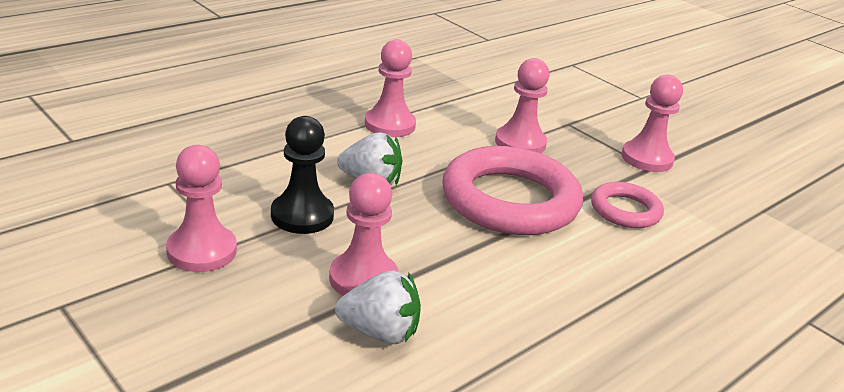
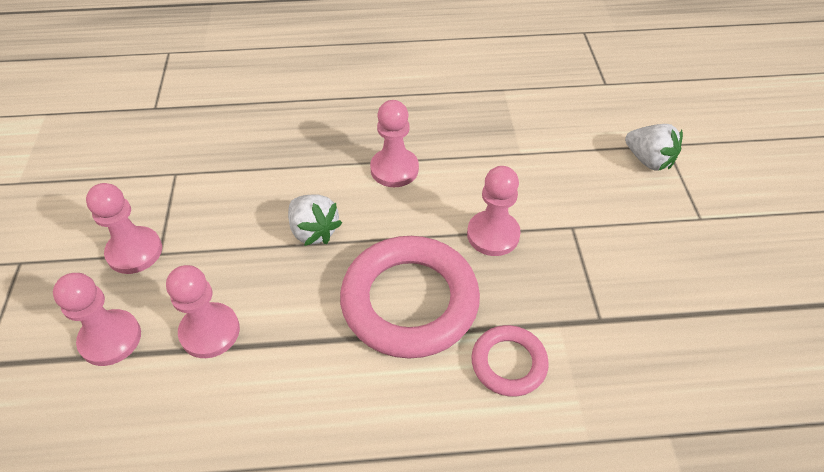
camera: 40 degrees right, 20 degrees up
(302, 215) = (230, 246): black pawn -> none
(380, 332) = (169, 391): white strawberry -> white strawberry (648, 160)
(647, 158) = (608, 306): pink pawn -> pink pawn (110, 339)

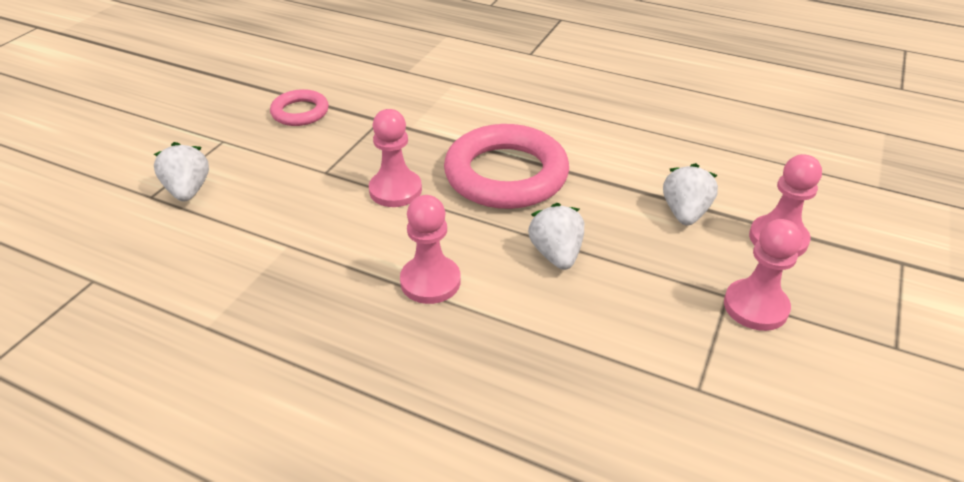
camera: 150 degrees left, 10 degrees down
(210, 332) = (685, 213): pink pawn -> white strawberry
(508, 363) = (466, 122): pink ring -> pink ring (300, 112)

